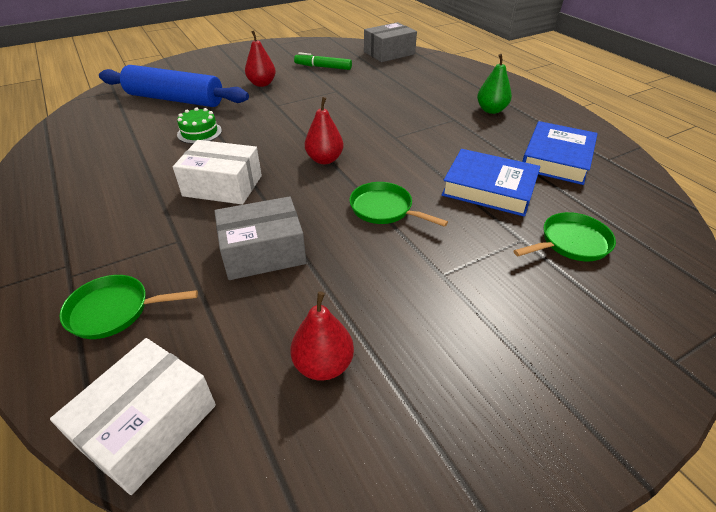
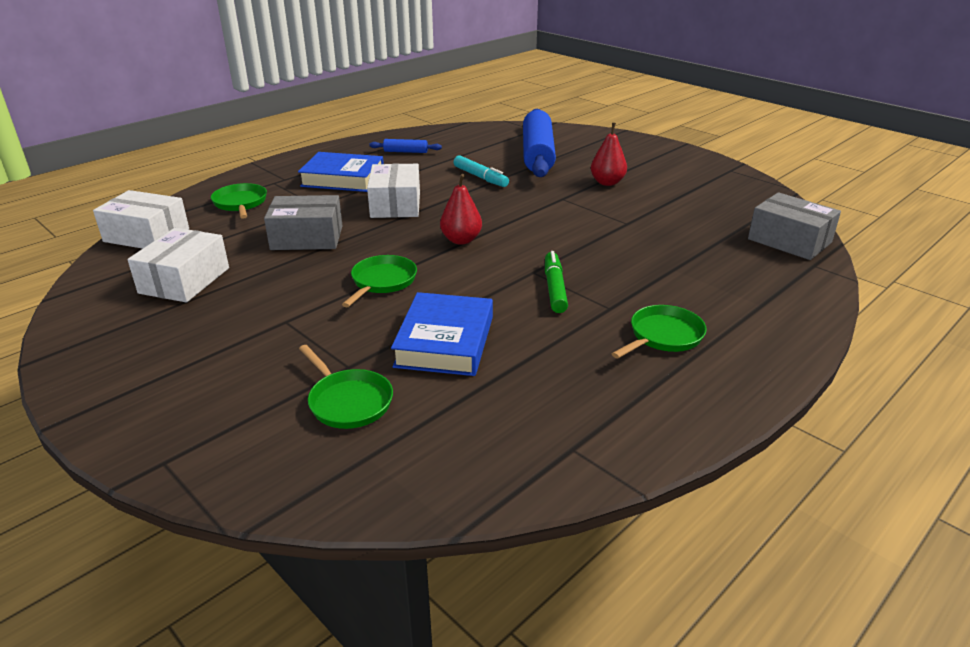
camera: 75 degrees right, 10 degrees down
(84, 165) = (405, 152): none -> blue rolling pin
(199, 132) = (480, 177): green cake -> turquoise marker
(263, 252) = (307, 238): grey box -> grey box turned 60 degrees counterclockwise
(323, 67) = (688, 205): green marker -> green marker (554, 288)
(323, 365) = (184, 280): red pear -> white box
(491, 110) = (663, 336): green pear -> green pan
(556, 158) = (546, 396): blue book -> blue book (343, 178)

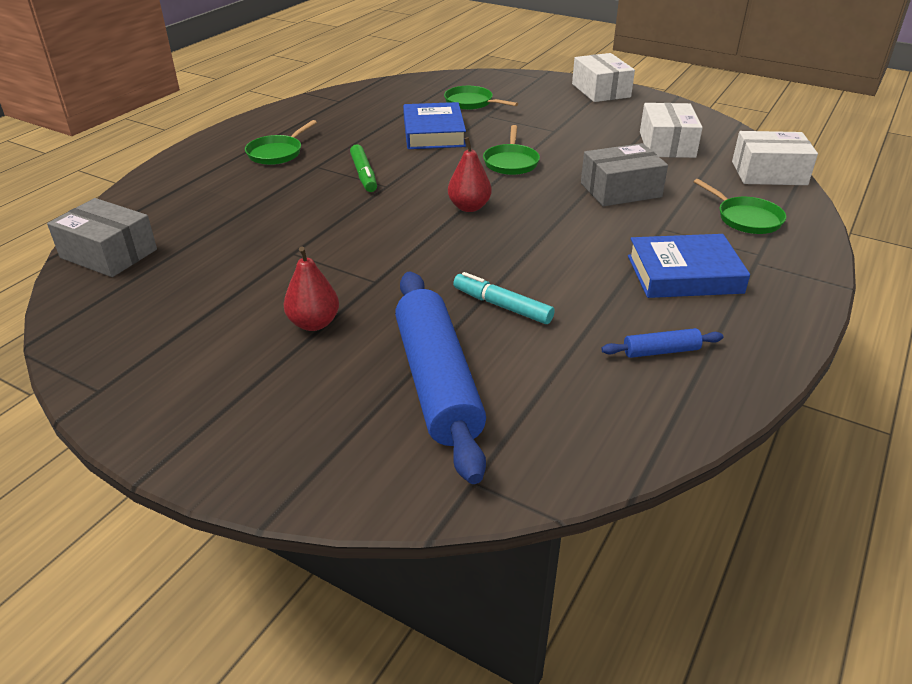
camera: 165 degrees right, 5 degrees up
(395, 205) = (574, 241): white box -> white box (601, 90)

